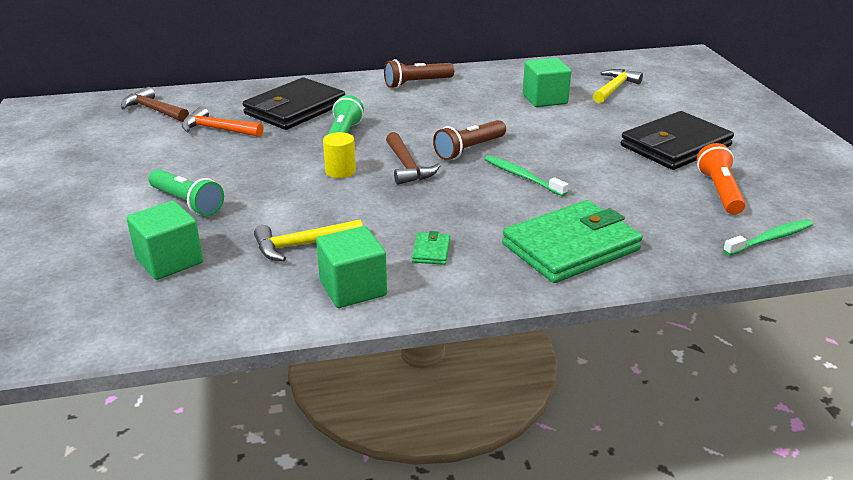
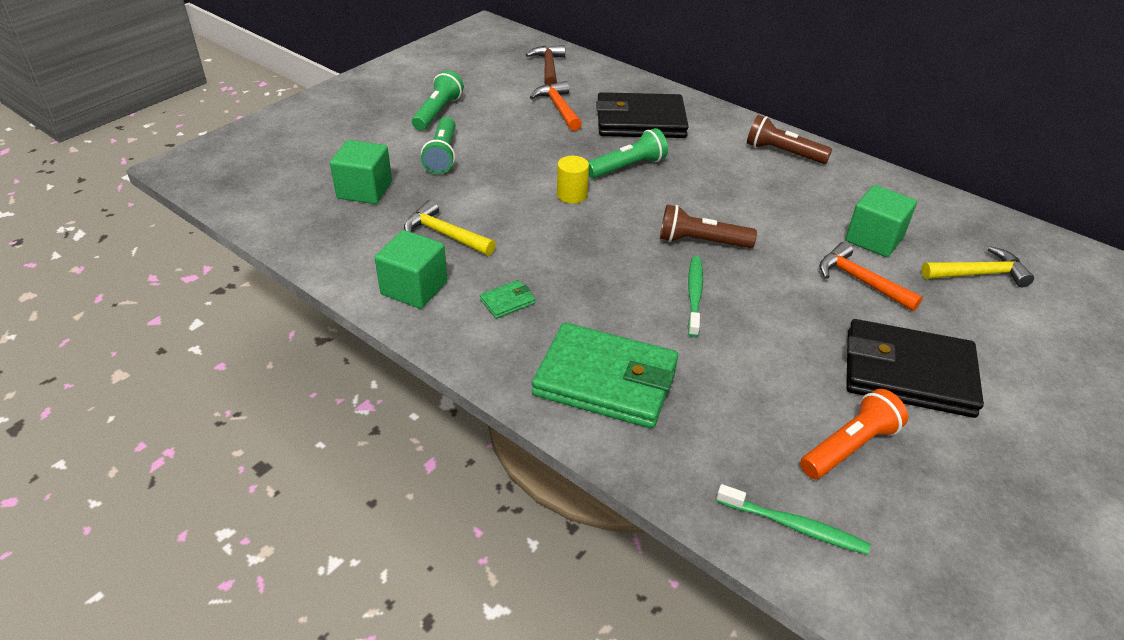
camera: 50 degrees right, 10 degrees up
(118, 180) = (437, 112): none -> green flashlight
(407, 166) = (624, 223): brown hammer -> none
(578, 121) = (860, 281): none -> orange hammer

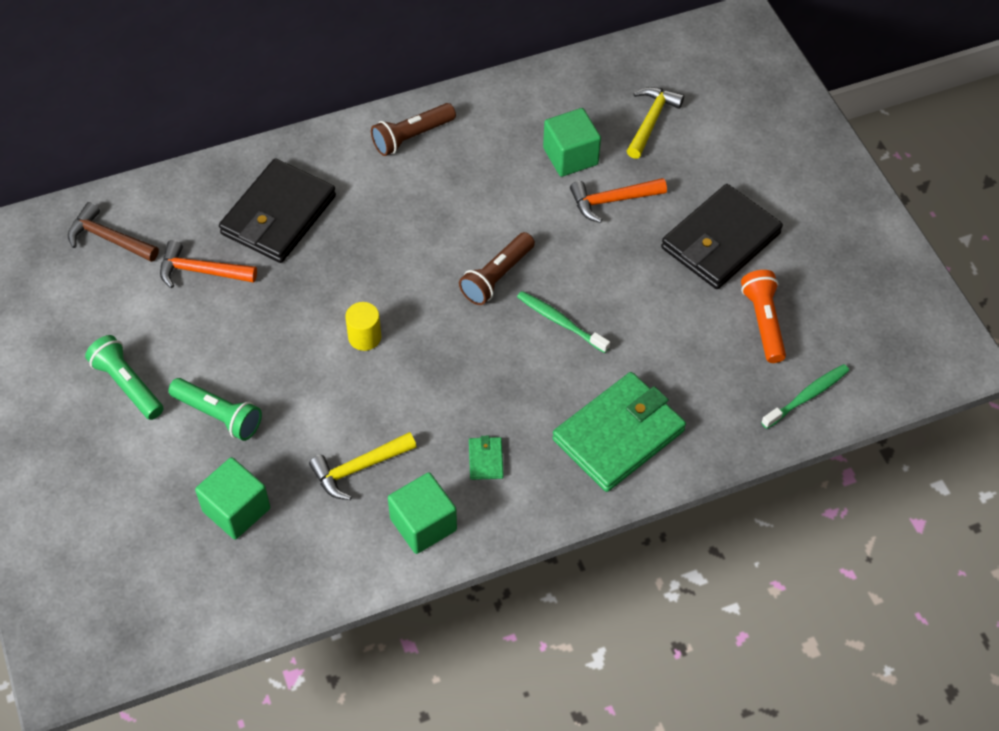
camera: 60 degrees left, 15 degrees up
(627, 167) = (350, 269): green flashlight -> none

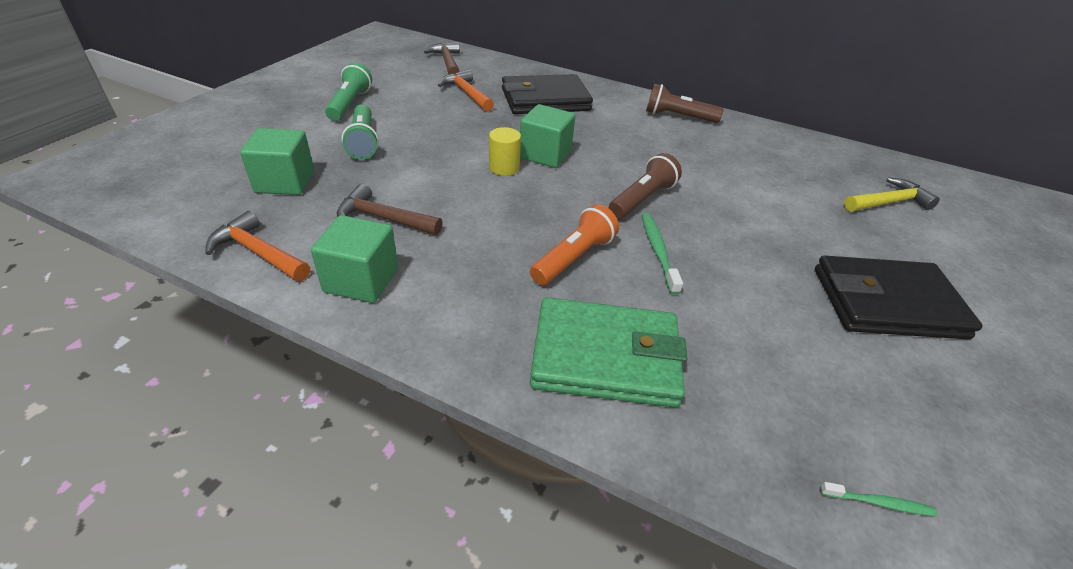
camera: 45 degrees right, 15 degrees down
(359, 468) = (383, 218): yellow hammer -> brown hammer
(486, 460) = (470, 282): green wallet -> none
(497, 277) = (642, 199): brown flashlight -> brown flashlight turned 135 degrees clockwise
(570, 156) = (789, 181): green cube -> green cube (545, 154)
(612, 200) = (798, 220): orange hammer -> orange hammer (258, 253)
(763, 322) = (880, 391): orange flashlight -> orange flashlight (574, 258)
(807, 396) = (878, 503): green toothbrush -> green toothbrush, size x0.61

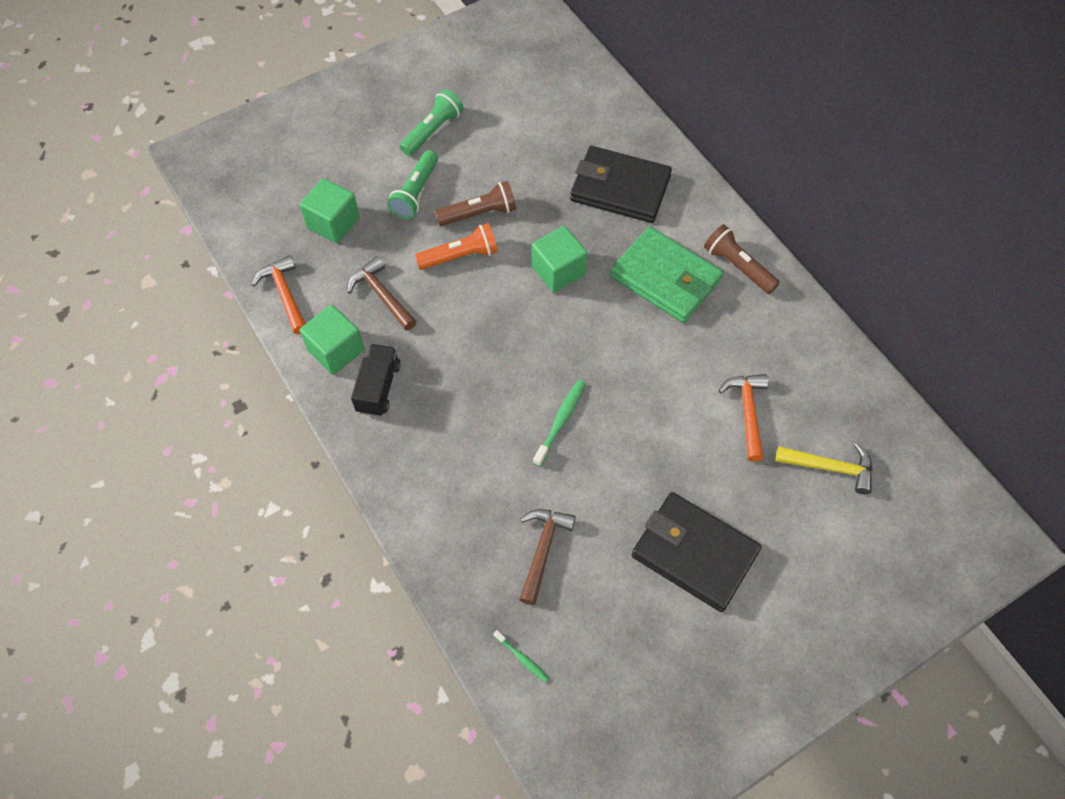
camera: 35 degrees right, 20 degrees up
(441, 295) = (378, 388): none -> black truck
(447, 62) = (565, 86): brown hammer -> brown hammer (542, 550)
(467, 93) = (549, 150): orange hammer -> orange hammer (747, 412)
(504, 168) = (510, 274): yellow cylinder -> none
(574, 258) = (491, 397): orange flashlight -> orange flashlight (460, 256)
(605, 357) = (446, 488): green wallet -> green wallet (665, 278)
(642, 199) = (598, 361): brown flashlight -> brown flashlight (479, 213)

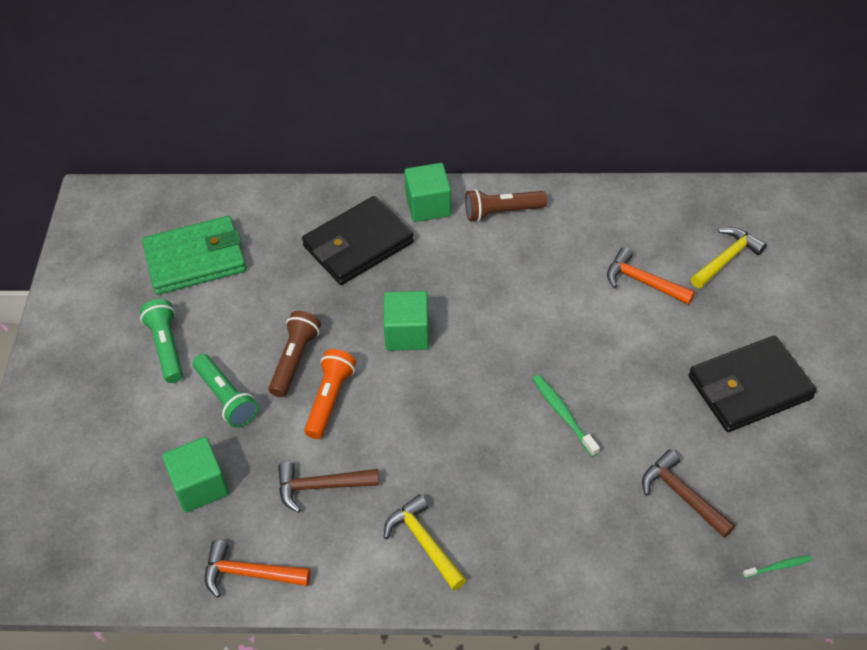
camera: 55 degrees left, 10 degrees down
(336, 350) = (353, 559): green cube -> green cube (428, 206)
(378, 388) = (424, 542): black truck -> yellow hammer
(665, 278) = (475, 264): green wallet -> green wallet (195, 259)

